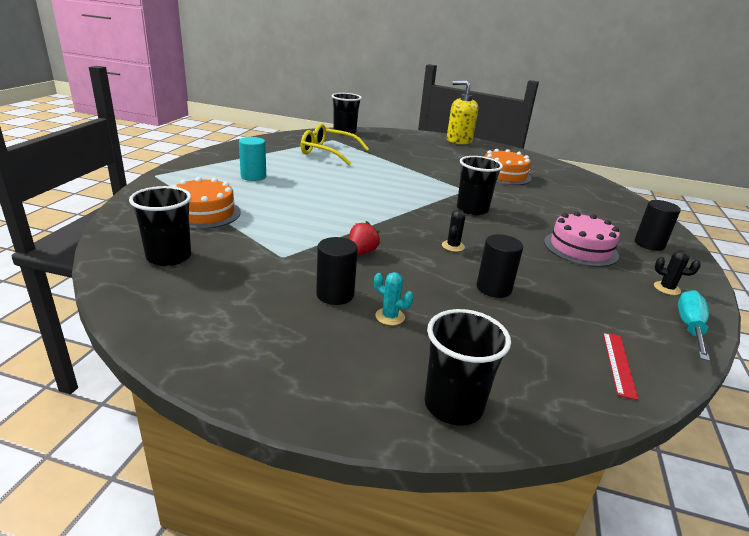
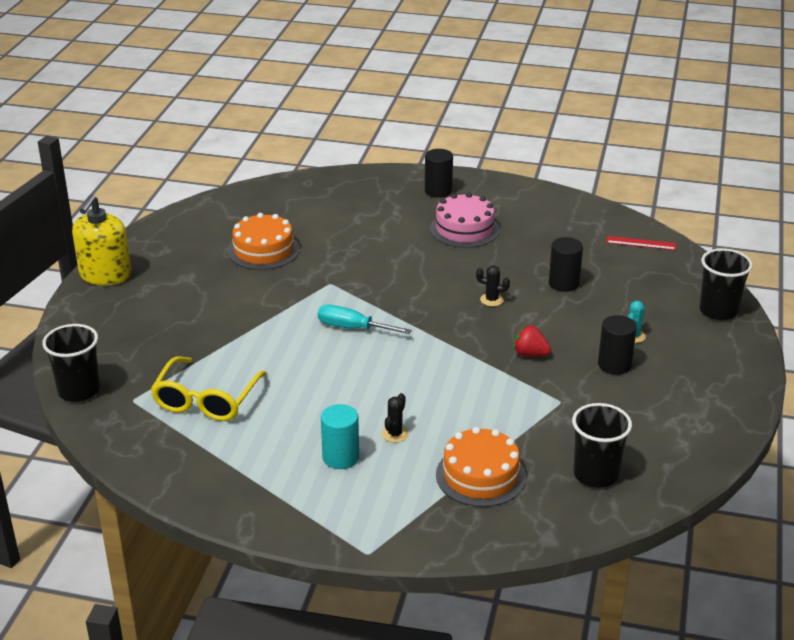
camera: 90 degrees left, 5 degrees up
(472, 209) = (391, 282): black cup -> none
(667, 288) = (523, 201): black cactus -> black cactus (395, 434)
(690, 327) = (579, 205): turquoise screwdriver -> turquoise screwdriver (352, 328)

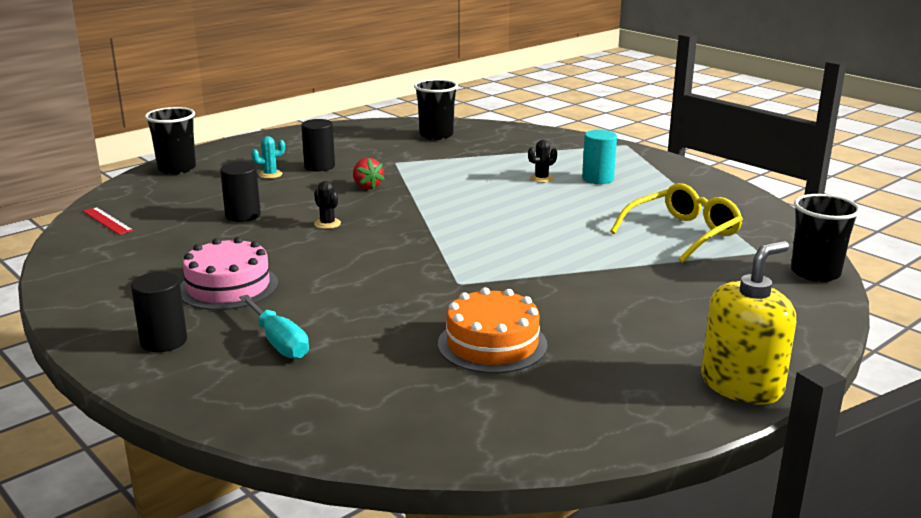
camera: 145 degrees left, 10 degrees down
(352, 328) = (487, 242): turquoise screwdriver -> turquoise screwdriver (279, 342)
(480, 475) = (509, 151): orange cake -> none

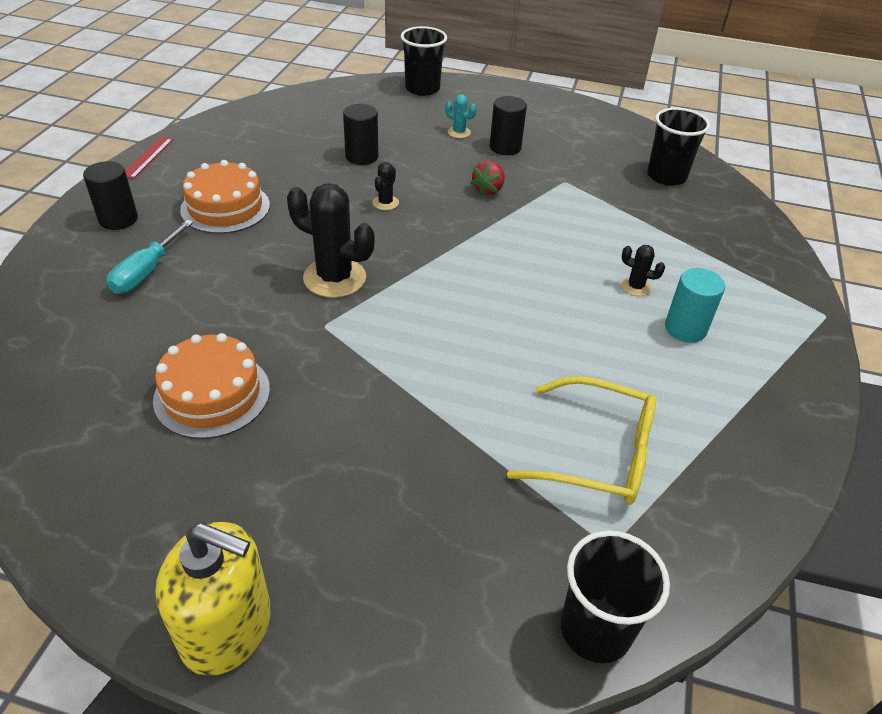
camera: 55 degrees right, 20 degrees up
(107, 221) = (297, 107): red ruler -> red ruler (147, 157)
(228, 287) = (225, 207): pink cake -> orange cake
(402, 265) = (334, 278): none -> black cactus

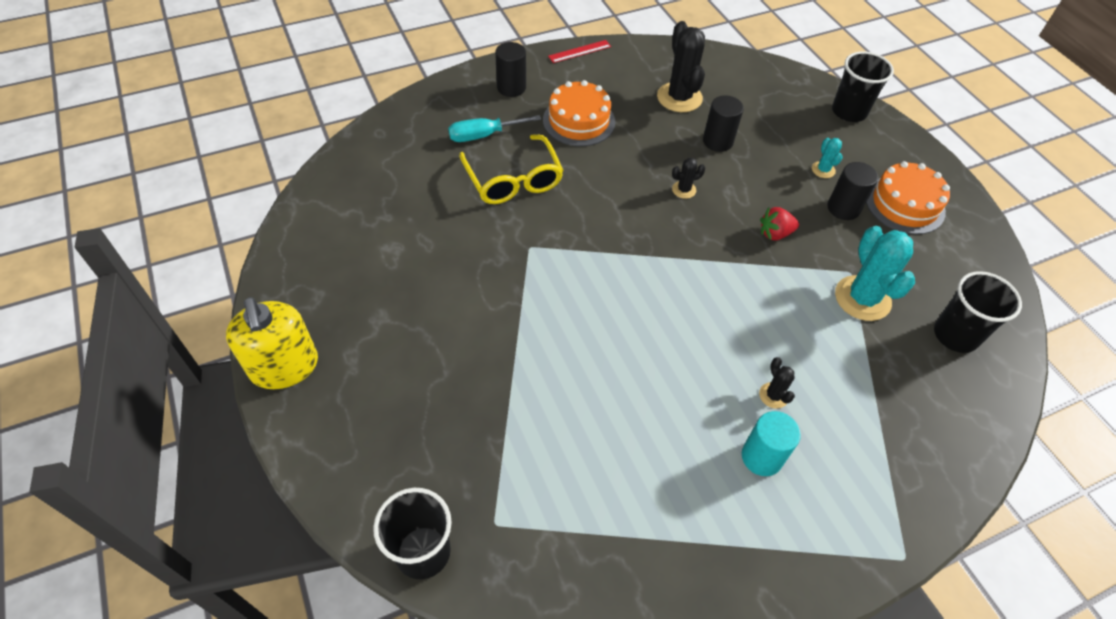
camera: 50 degrees right, 10 degrees up
(212, 394) = (423, 239): orange cake -> orange cake (904, 204)
(334, 278) = (577, 220): black cactus -> black cactus (679, 97)
(594, 192) = (862, 298): none -> turquoise cactus
(597, 453) = (568, 470): yellow glasses -> yellow glasses (513, 180)

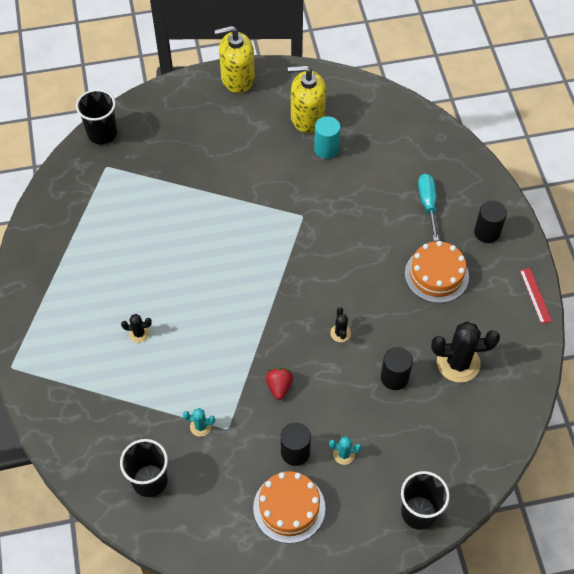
camera: 105 degrees right, 5 degrees up
(359, 266) = (307, 117): none -> yellow soap dispenser
(513, 180) = (373, 216): yellow glasses -> none
(761, 457) = (99, 311): turquoise cylinder -> turquoise cylinder (326, 149)
(862, 298) = (200, 426): turquoise cactus -> turquoise cactus, size x0.48

